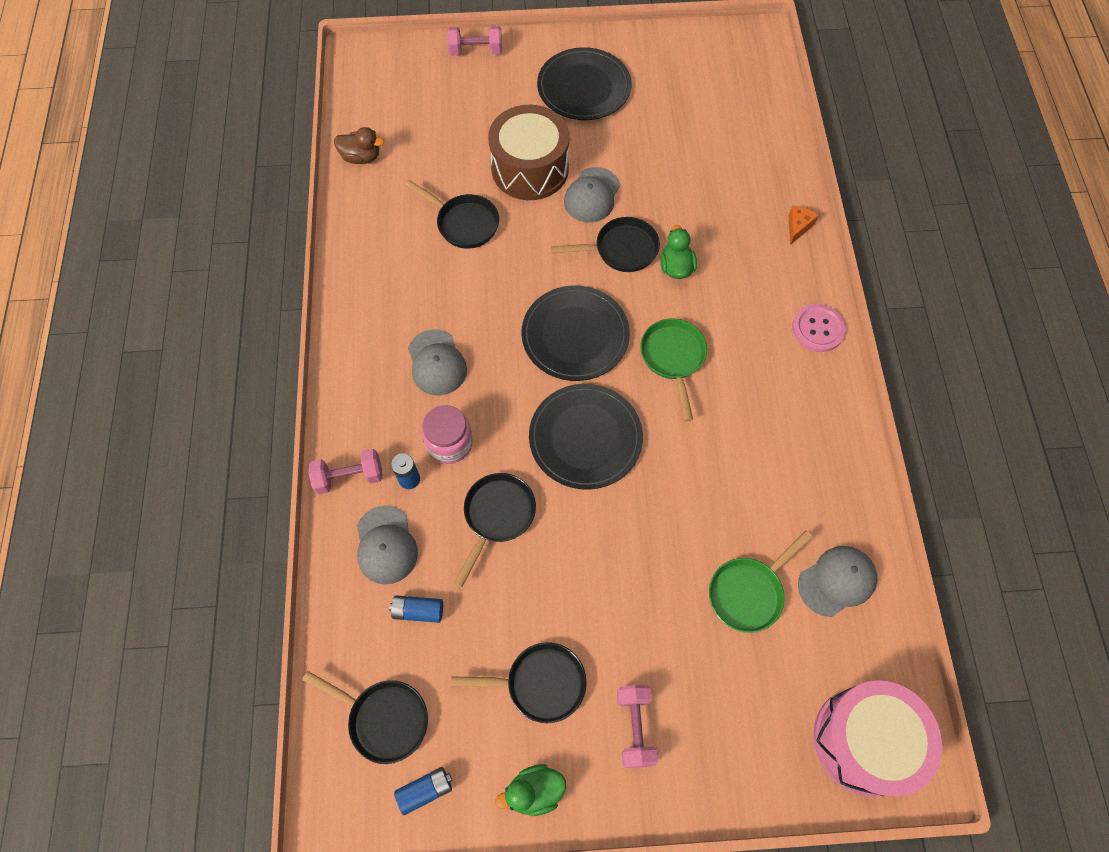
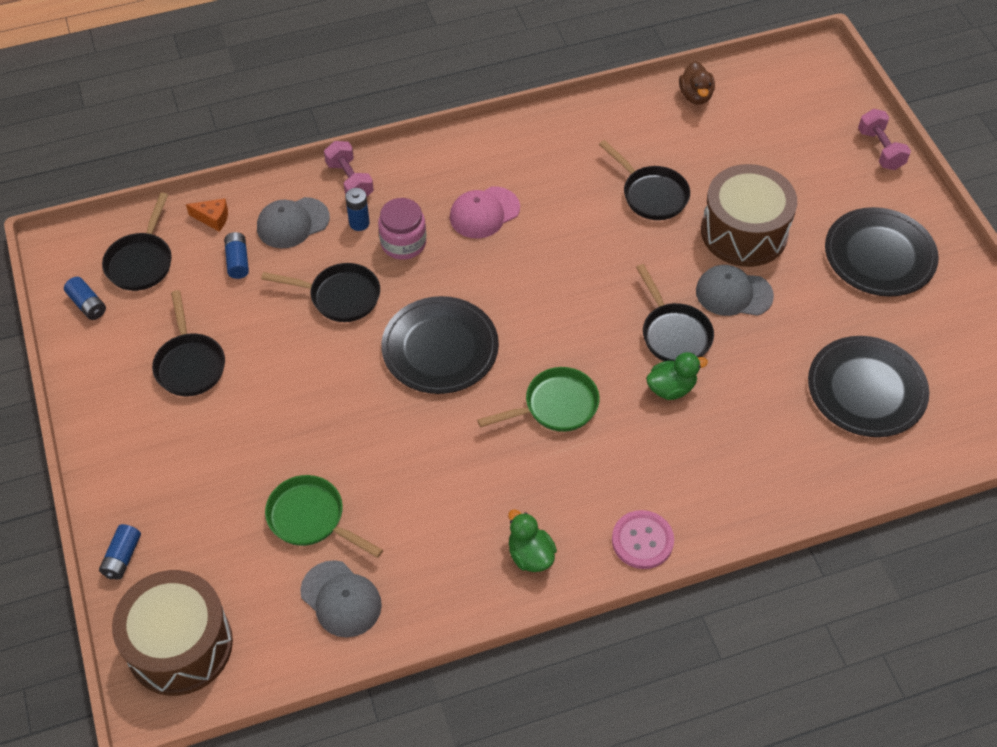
camera: 75 degrees right, 10 degrees down
(437, 363) = (484, 213): grey cap -> pink cap
(464, 223) = (651, 194): black pan -> black pan turned 60 degrees counterclockwise
(534, 791) = (96, 381): green duck -> green duck (530, 555)
(575, 335) = (553, 315): black plate -> black plate (866, 389)
(635, 727) = (162, 445): pink dumbbell -> none
(760, 788) = (122, 557): none -> blue battery
(798, 227) = (776, 500): orange cheese -> orange cheese (213, 218)
(864, 740) = (180, 645): pink drum -> brown drum

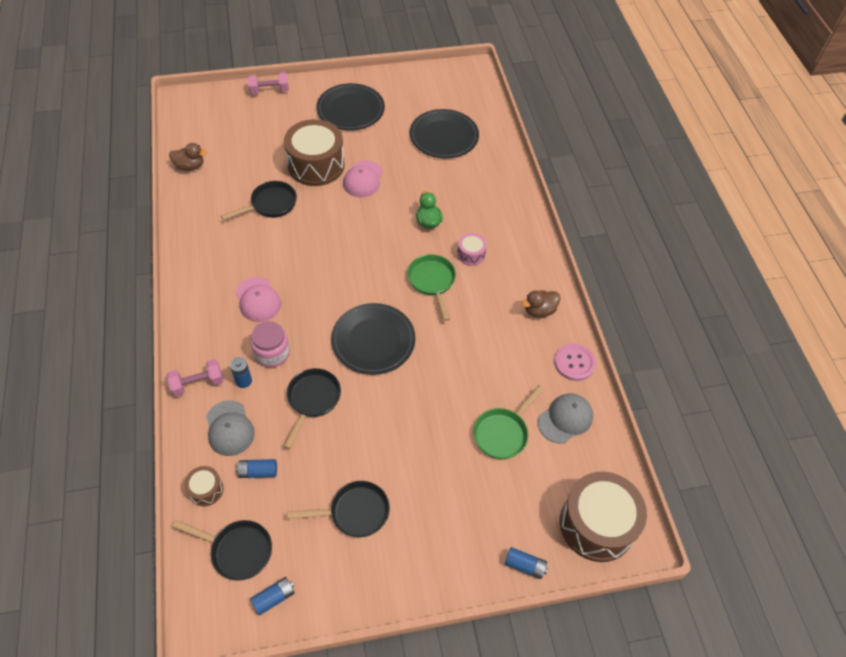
camera: 85 degrees left, 0 degrees up
(213, 218) = (206, 490): orange cheese -> brown drum
(530, 555) = (539, 310): green duck -> brown duck
(620, 452) = (471, 254): none -> pink drum
(642, 540) = (533, 254): pink button -> pink button (574, 363)
(673, 333) = (387, 213): black pan -> none
(733, 293) = (363, 179): grey cap -> pink cap

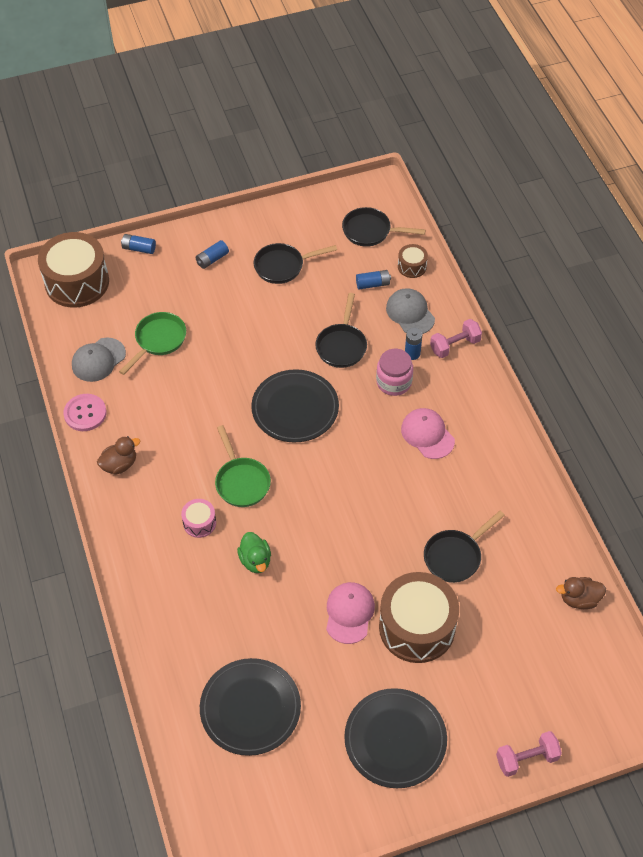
camera: 175 degrees right, 0 degrees up
(274, 598) = (332, 208): blue battery -> blue battery (212, 259)

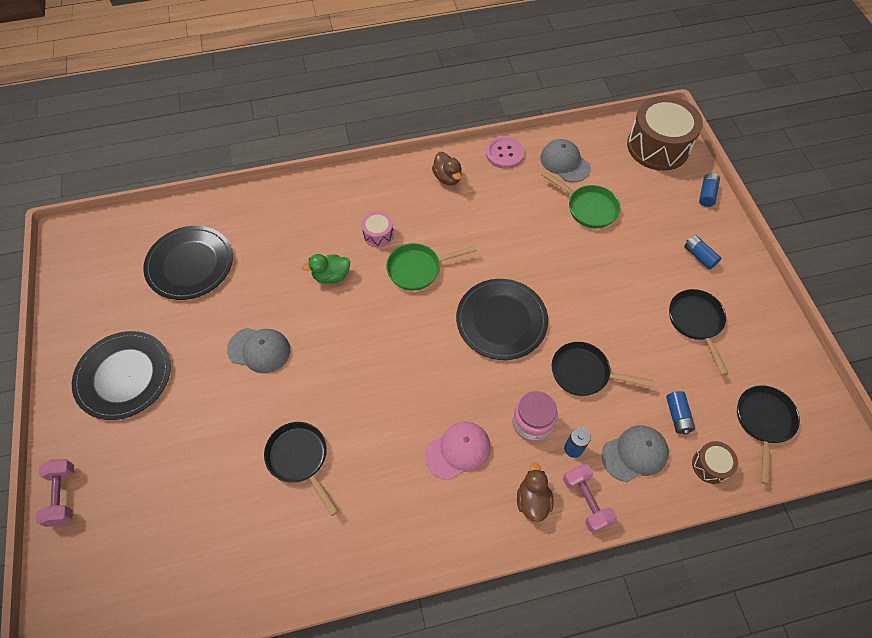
camera: 95 degrees right, 5 degrees up
(349, 613) = (259, 350): pink cap -> grey cap
(417, 627) = (229, 409): brown drum -> none
(579, 599) = (218, 591): brown duck -> brown duck (532, 500)

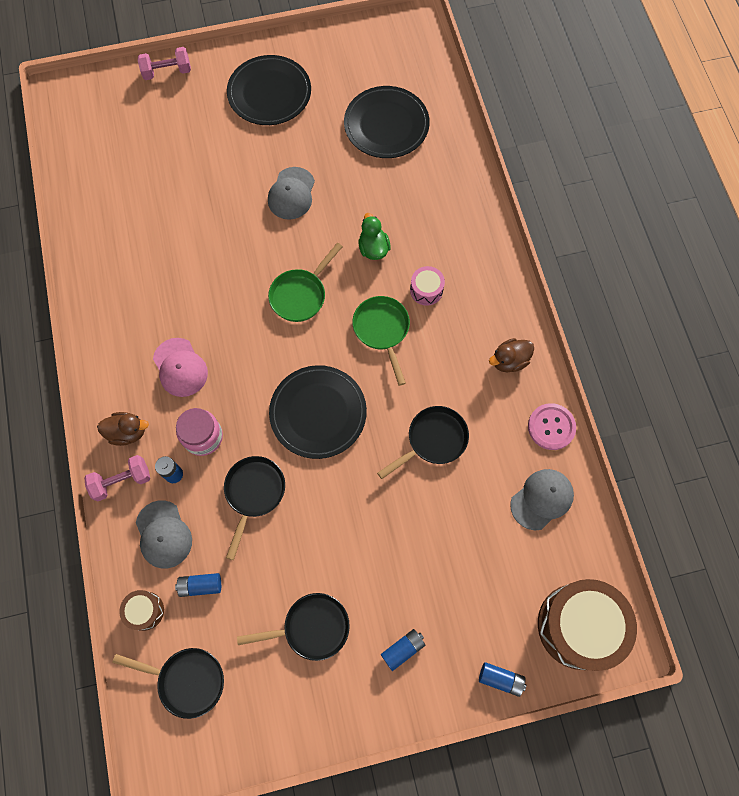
camera: 90 degrees right, 10 degrees up
(300, 459) = (183, 236): black pan -> black pan (433, 440)
(588, 208) = (471, 521): green pan -> green pan (301, 295)

